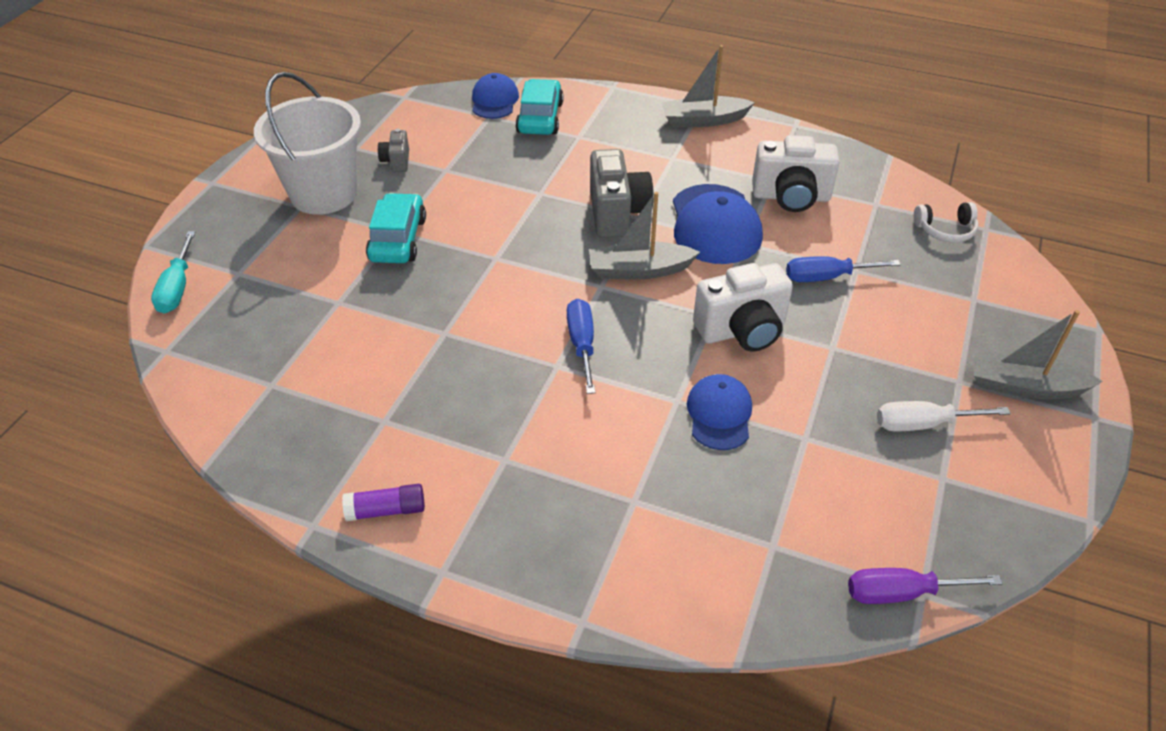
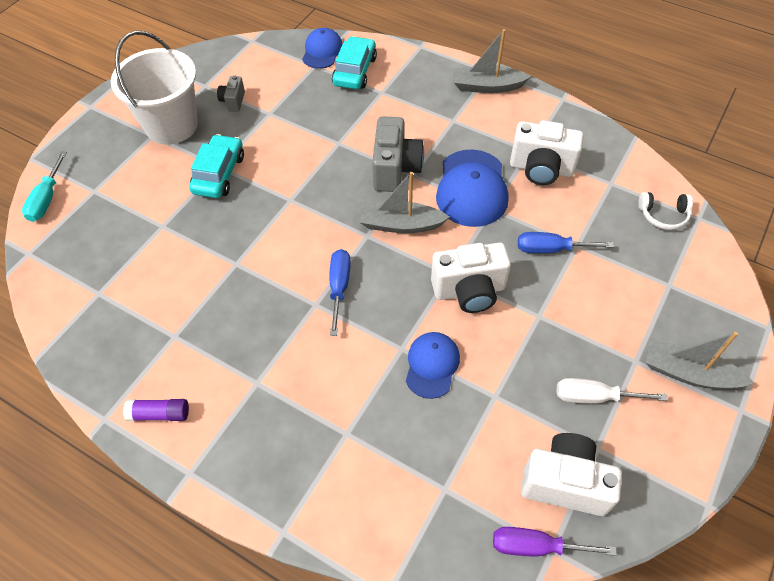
camera: 10 degrees right, 10 degrees up
(915, 519) = (564, 483): none -> white camera

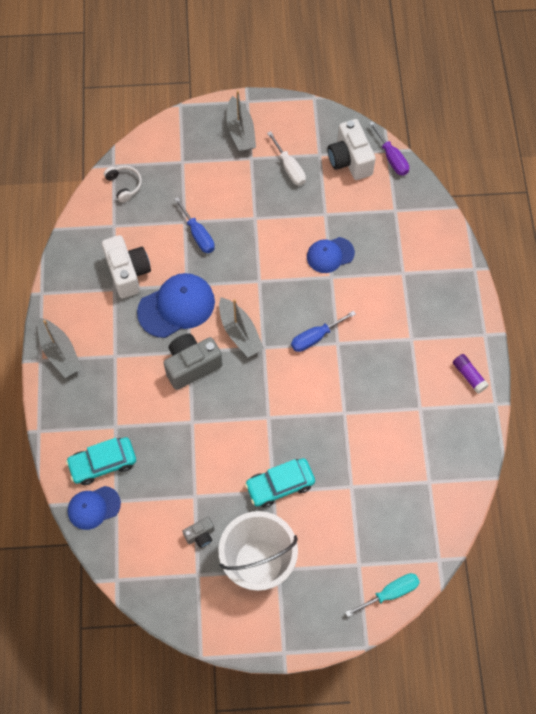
camera: 125 degrees left, 10 degrees up
(469, 290) = (264, 263): white camera -> none

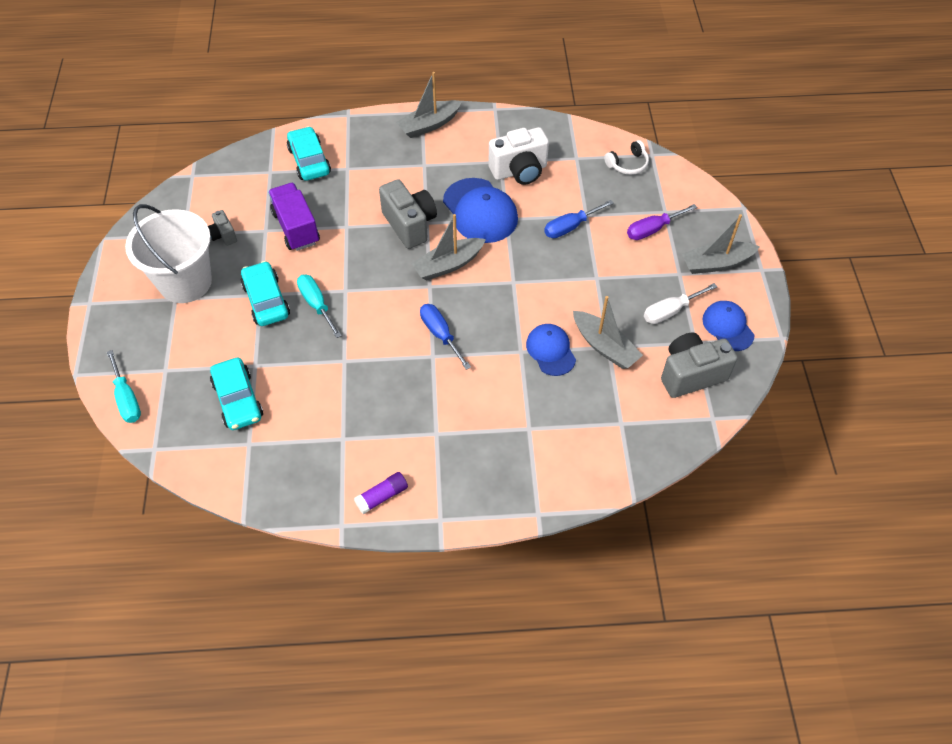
camera: 90 degrees right, 10 degrees down
(93, 507) = (265, 156): blue cap -> blue cap (728, 327)
(192, 467) = (296, 228): none -> purple truck
(284, 440) = (316, 304): none -> turquoise screwdriver
(325, 216) = (604, 346): none -> grey boat
(349, 160) = (691, 374): white camera -> grey camera
(387, 496) = (238, 400): none -> turquoise car
(391, 158) = (701, 422): purple screwdriver -> purple screwdriver (652, 229)

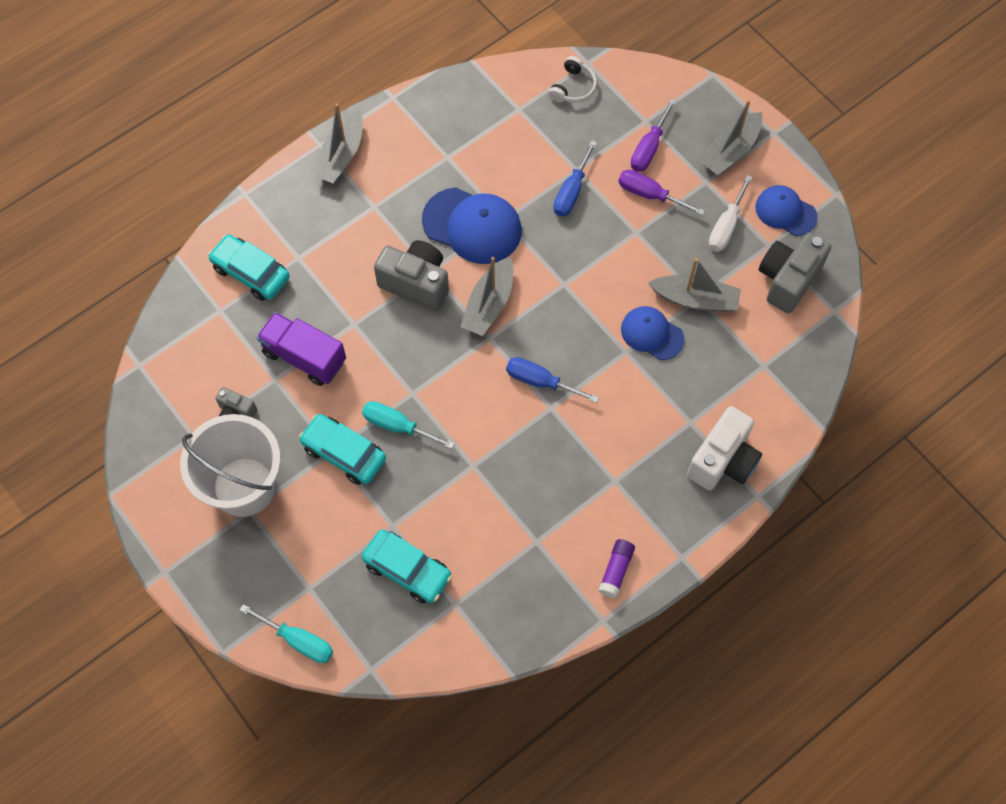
camera: 35 degrees left, 10 degrees up
(519, 171) = (475, 157): white camera -> white camera (723, 461)
(627, 259) = (649, 195): none -> purple screwdriver

